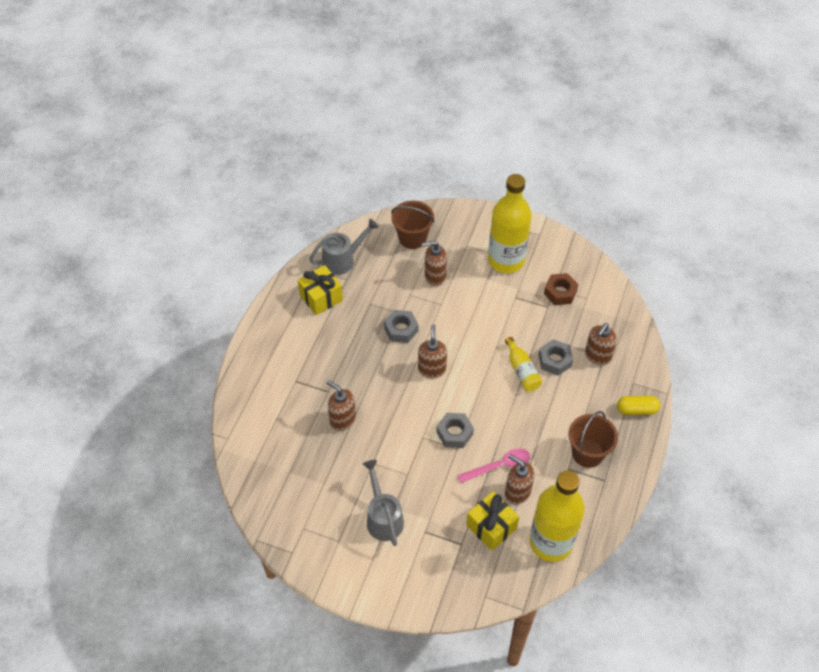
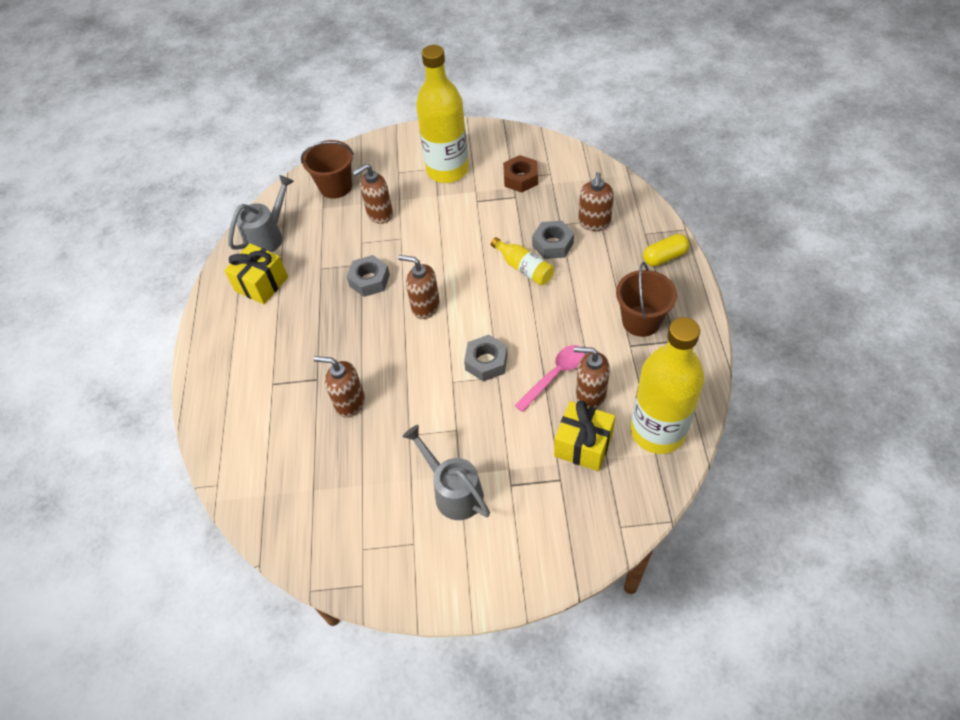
camera: 20 degrees left, 0 degrees up
(432, 369) = (425, 306): brown soap dispenser -> brown soap dispenser turned 45 degrees counterclockwise

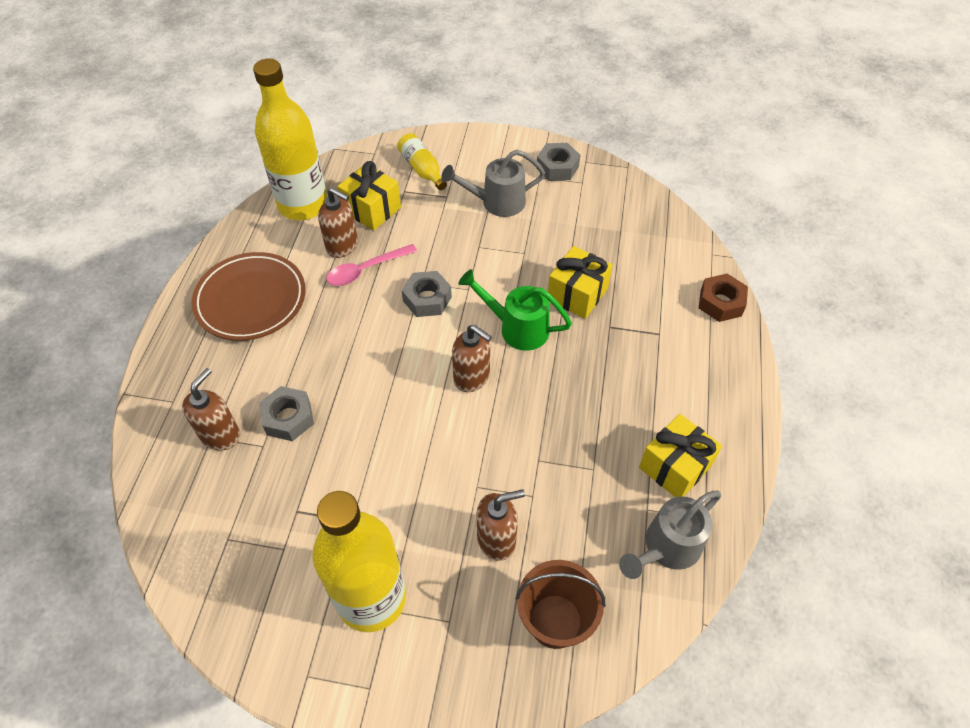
camera: 170 degrees left, 0 degrees up
(349, 403) = (577, 294): brown soap dispenser -> yellow gift
(369, 280) = (531, 432): grey nut -> grey nut (557, 167)
(398, 356) = (517, 328): none -> green watering can
(453, 491) = (496, 202): grey watering can -> grey watering can turned 105 degrees clockwise
(520, 178) = (273, 543): brown nut -> brown nut (720, 303)
(524, 268) = (339, 395): yellow bottle -> yellow bottle (422, 169)
(641, 321) = (251, 300): brown bucket -> brown plate
(664, 257) = (174, 363): yellow capsule -> none

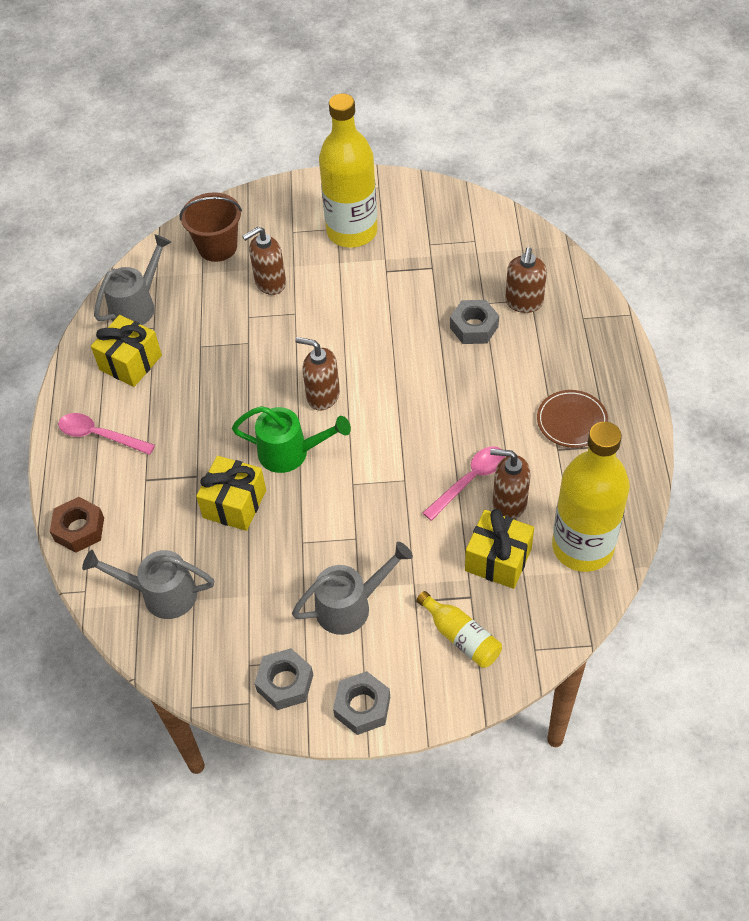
camera: 170 degrees right, 0 degrees up
(251, 300) = (572, 421): brown plate -> brown plate, size x0.60
(427, 299) = (392, 463): grey nut -> grey nut (362, 707)
(647, 239) = (161, 594): none -> grey watering can
(706, 387) = (100, 435): none -> pink spoon

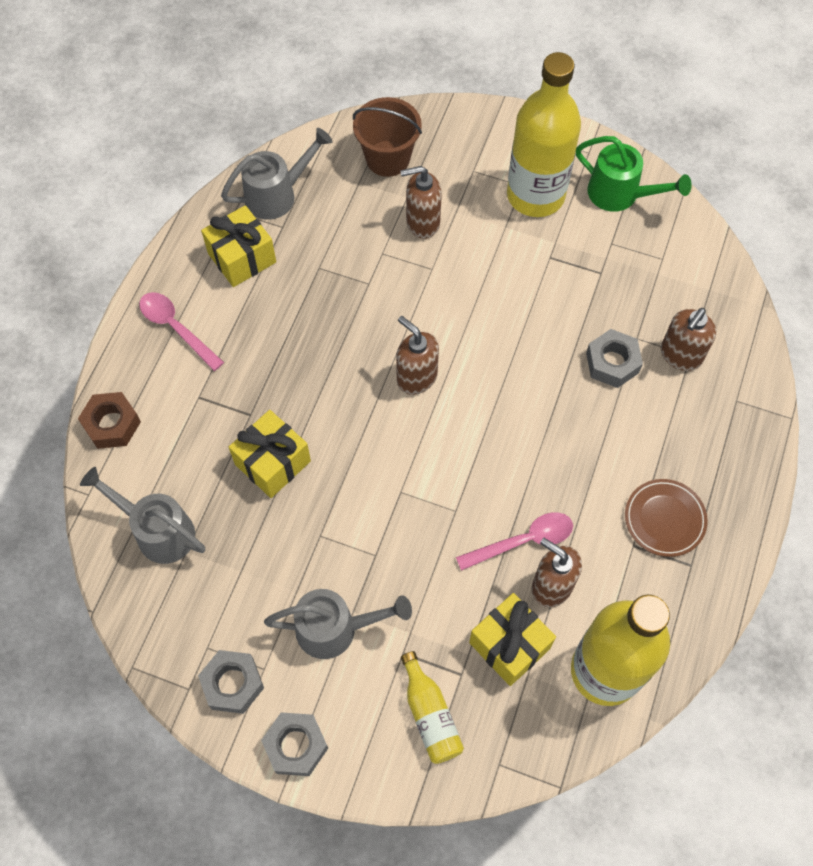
camera: 20 degrees right, 10 degrees up
(291, 453) = (354, 429): green watering can -> green watering can (620, 195)

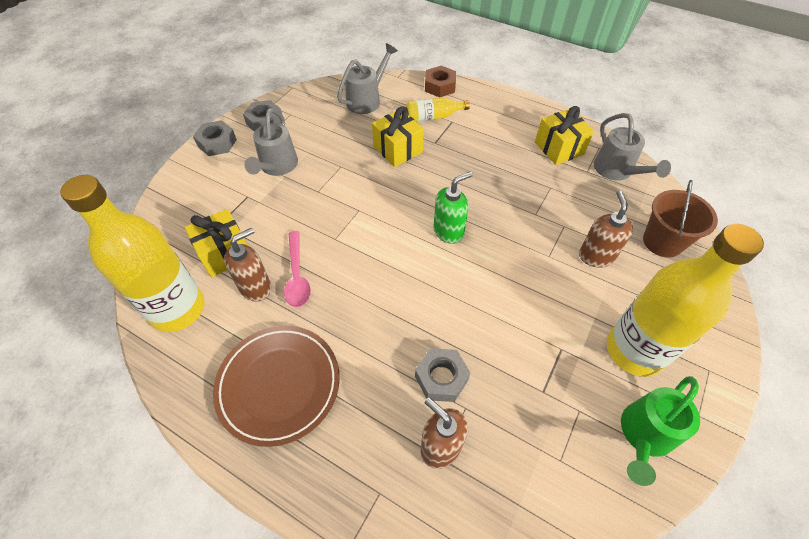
camera: 100 degrees right, 10 degrees down
(176, 328) = (503, 115): pink spoon -> none
(416, 377) = (448, 231): brown soap dispenser -> green soap dispenser
(430, 715) = (202, 204): yellow bottle -> yellow bottle (433, 117)
(664, 519) = (279, 385): brown plate -> brown plate, size x1.66

